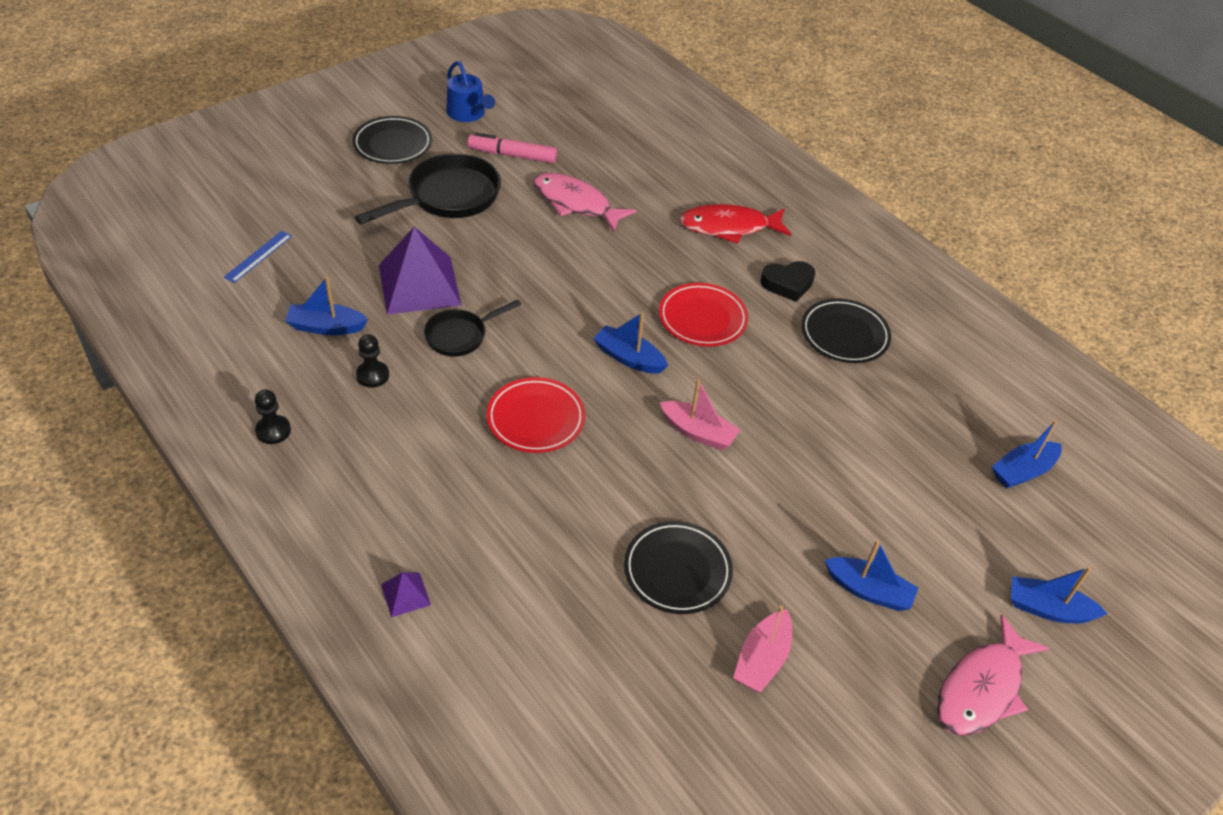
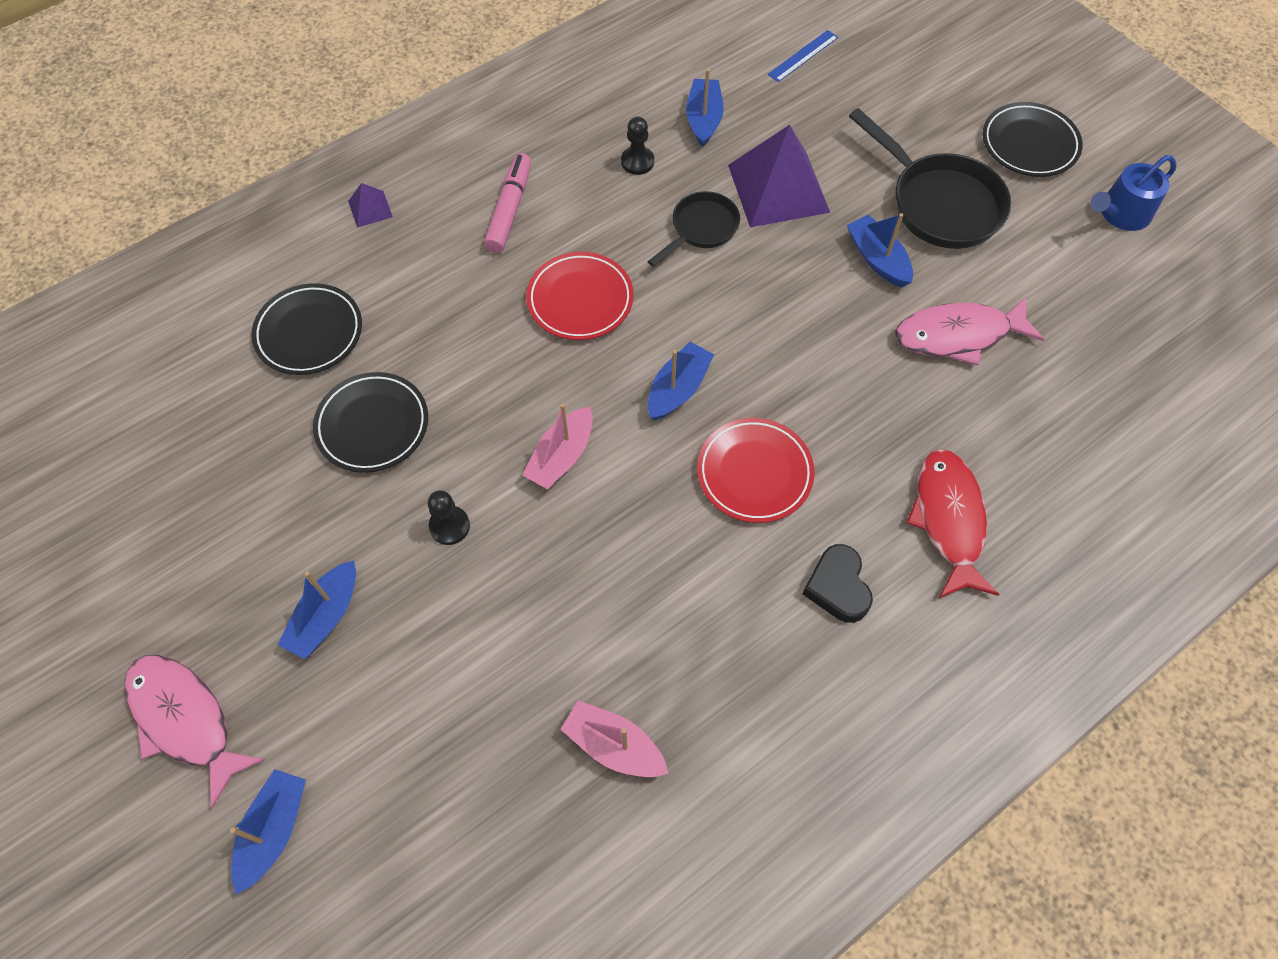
camera: 95 degrees right, 15 degrees up
(258, 256) = (803, 56): blue ruler -> blue ruler turned 75 degrees counterclockwise
(273, 431) = (562, 98): black pawn -> black pawn (449, 526)
(460, 336) = (701, 229): black pan -> black pan turned 75 degrees clockwise
(512, 155) = (1043, 264): pink marker -> pink marker (509, 209)
(576, 203) = (958, 335): pink fish -> pink fish turned 135 degrees counterclockwise
(762, 659) = (258, 496): pink boat -> pink boat (614, 745)
(844, 335) = (741, 651): black plate -> black plate (309, 333)
(1022, 471) = (491, 857): blue boat -> blue boat (877, 259)

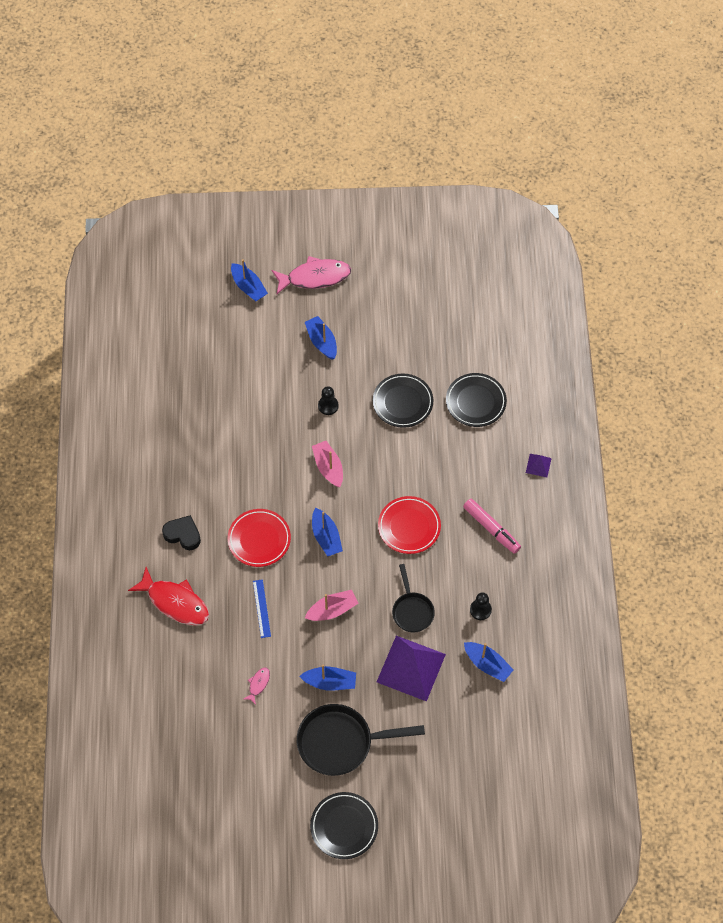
camera: 125 degrees right, 0 degrees up
(614, 745) = (188, 411): pink boat -> pink boat (332, 610)
(803, 56) = (499, 754): blue ruler -> blue ruler (261, 608)
(958, 335) = (258, 684): pink fish -> pink fish, size x0.45
(1121, 214) = (264, 832): blue watering can -> none

